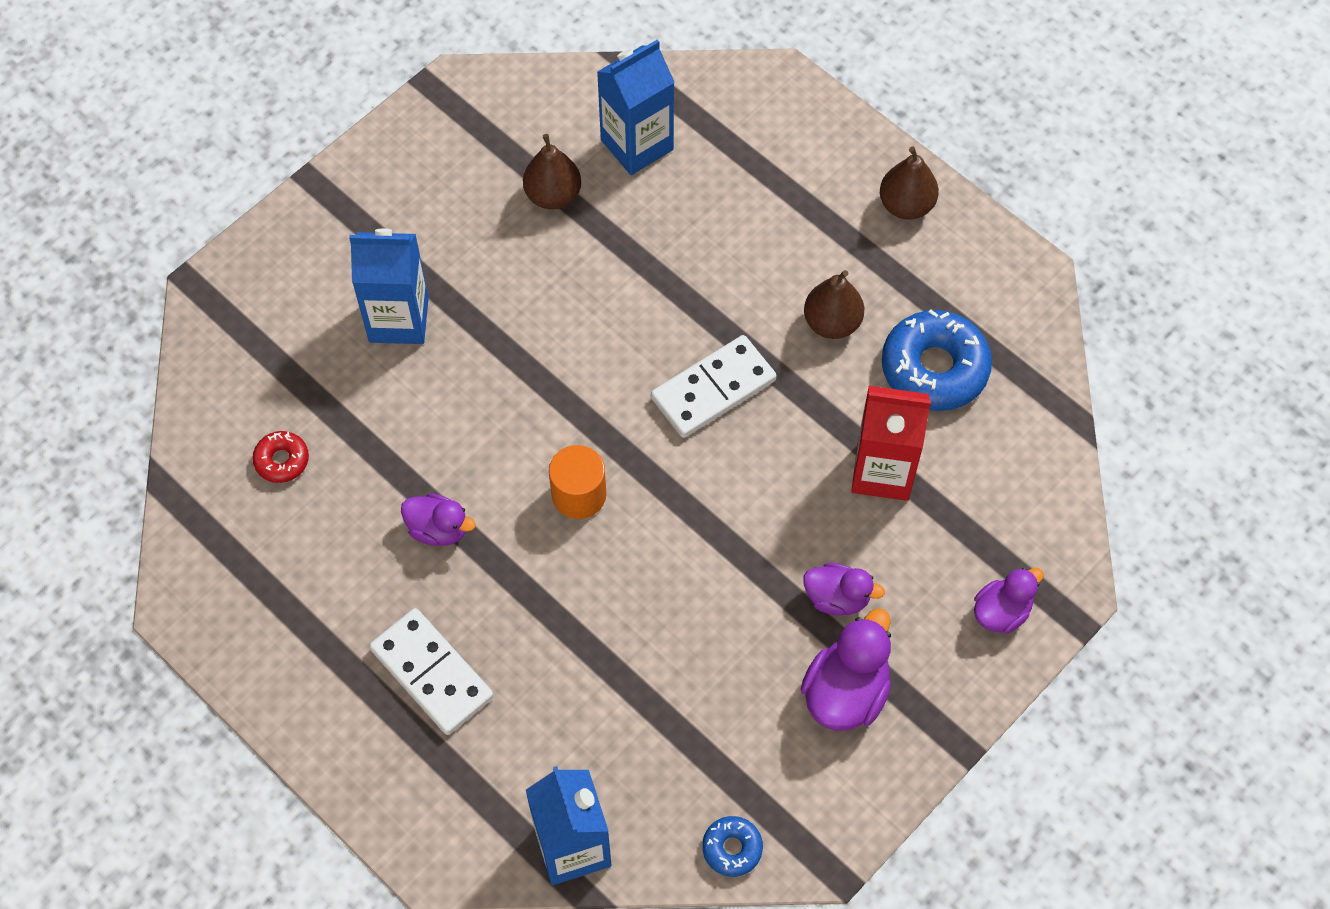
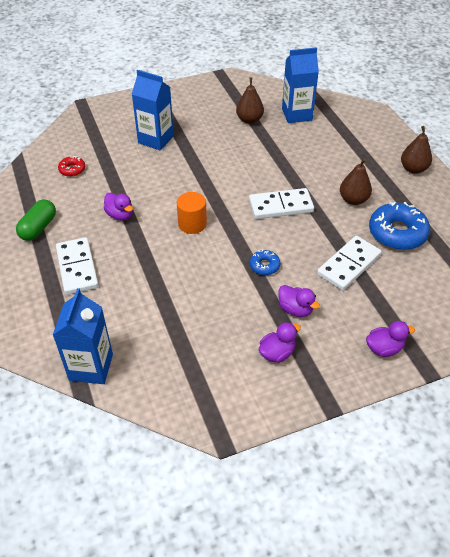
camera: 25 degrees right, 15 degrees down
(307, 619) = (38, 228): none -> green capsule
(732, 848) = (172, 402): blue donut -> blue donut (264, 266)
(846, 692) = (277, 353): purple duck -> purple duck, size x0.64
(883, 471) = (348, 265): red carton -> white domino

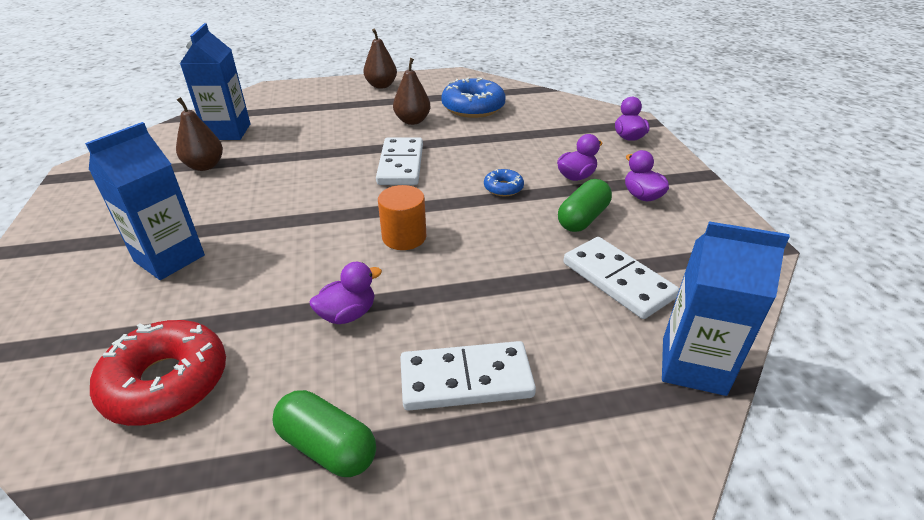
camera: 80 degrees left, 10 degrees down
(72, 169) = (166, 382): red donut -> red donut, size x2.01
(234, 314) = (583, 218): none -> green capsule
(348, 265) = (513, 138): white domino -> white domino (617, 280)

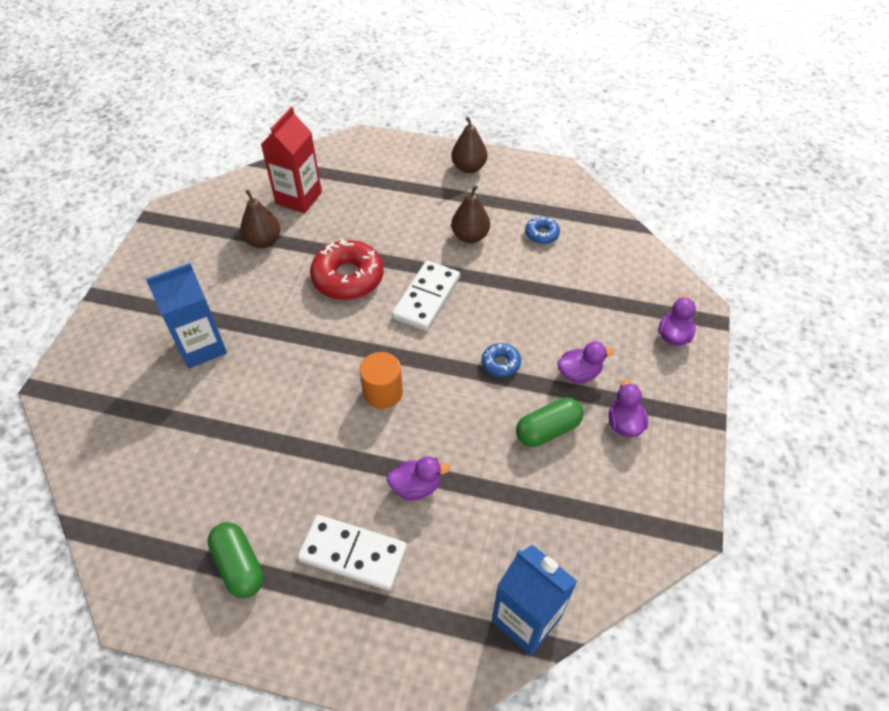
camera: 25 degrees right, 15 degrees up
(166, 382) = (163, 468): red donut -> red donut (348, 277)
(228, 132) = (298, 198): blue carton -> red carton
(348, 314) = (302, 457): purple duck -> purple duck (416, 486)
(473, 107) = (541, 234): blue donut -> blue donut, size x0.50
(617, 280) = (528, 512): white domino -> none

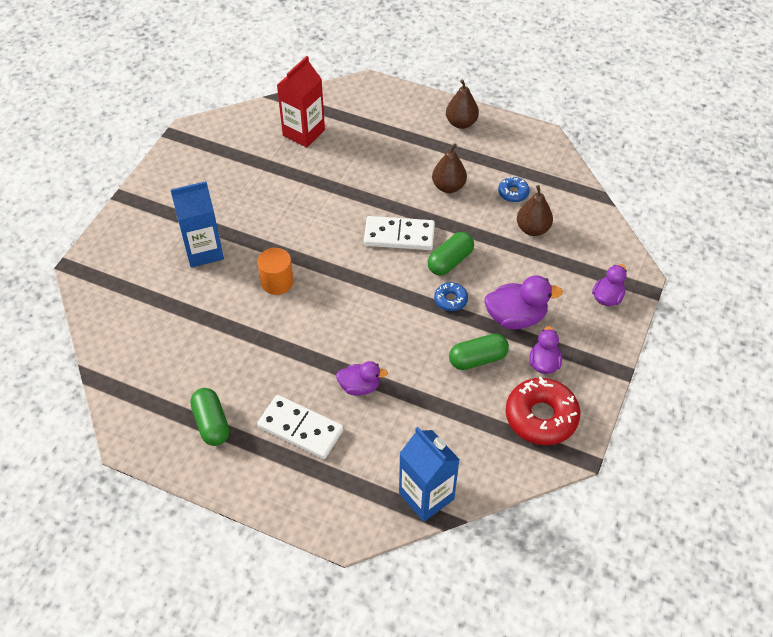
camera: 10 degrees right, 0 degrees up
(263, 241) = (267, 168): brown pear -> brown pear (533, 229)
(348, 277) = (334, 209): red donut -> red donut (541, 417)
(383, 392) = (347, 309): orange cylinder -> orange cylinder (277, 282)
(426, 298) = (399, 236): white domino -> white domino turned 60 degrees clockwise
(490, 319) = (450, 261): none -> green capsule
(579, 373) = (516, 317): purple duck -> purple duck, size x1.56

